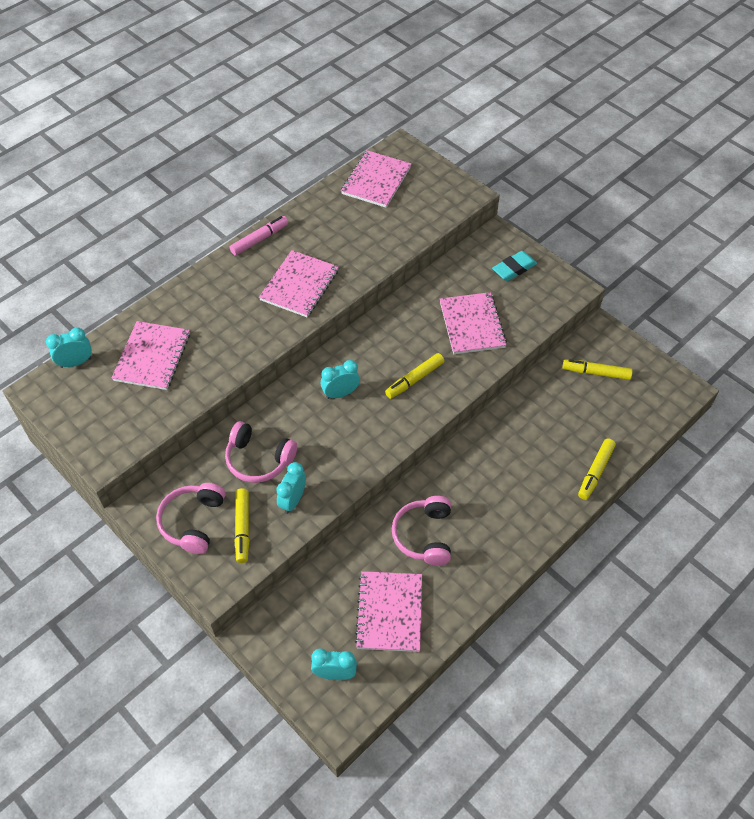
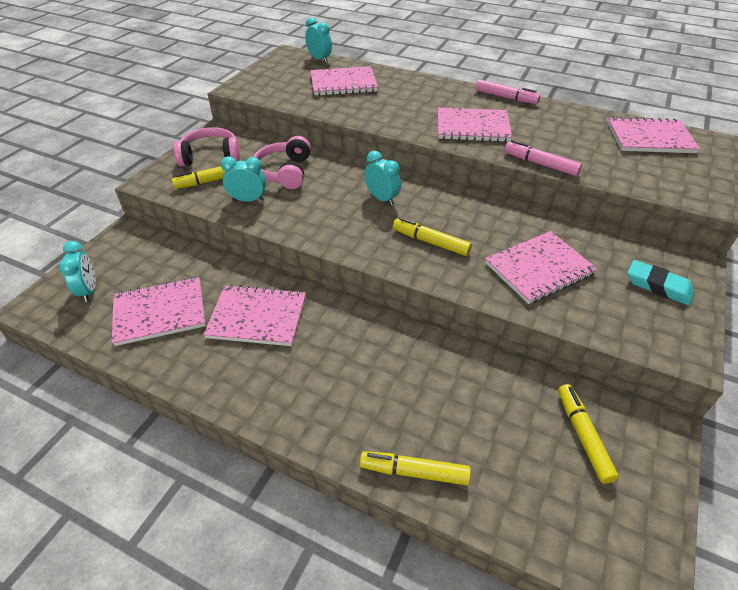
camera: 70 degrees right, 10 degrees down
(379, 266) = (540, 164): none -> pink marker
(424, 535) = (257, 317): pink headphones -> pink notebook

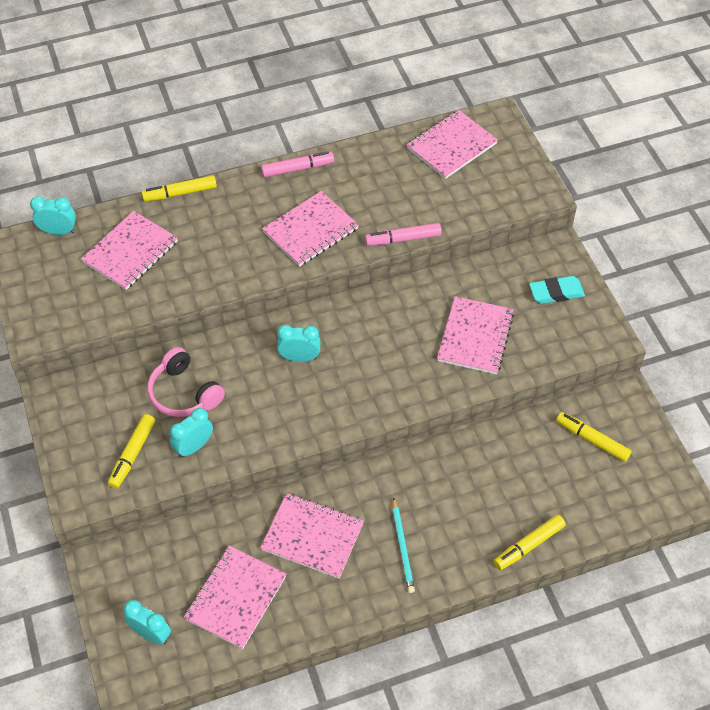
camera: 45 degrees left, 10 degrees up
(210, 156) = (91, 429): pink headphones -> none
(257, 317) = (312, 536): pink notebook -> pink notebook turned 60 degrees clockwise
(308, 377) = (402, 547): none -> turquoise pencil
(430, 242) = (382, 372): yellow marker -> yellow marker (180, 193)

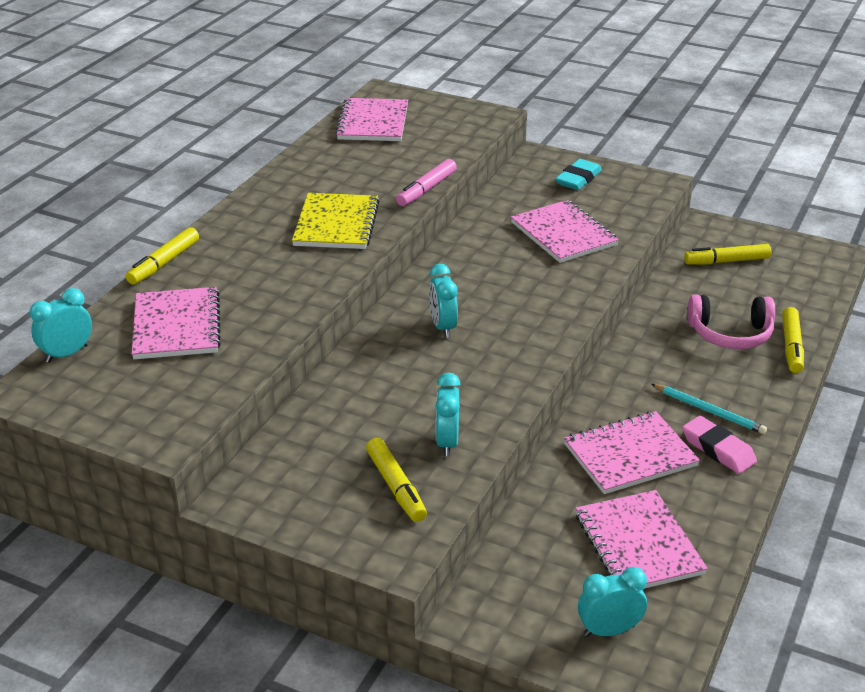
camera: 45 degrees left, 20 degrees down
(184, 393) = (374, 413): pink headphones -> pink headphones (730, 334)
(297, 168) = (258, 195): pink marker -> none
(299, 358) = (443, 327): turquoise clock -> turquoise clock turned 60 degrees counterclockwise
(310, 230) = (336, 224): pink notebook -> yellow notebook
(367, 578) = (718, 449): none -> pink eraser

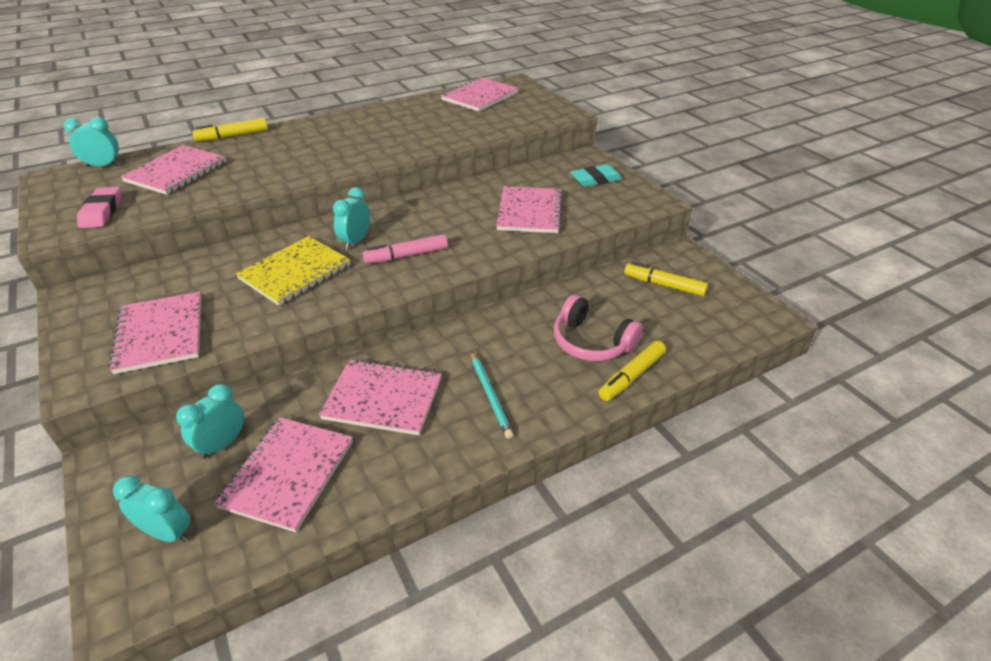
camera: 35 degrees right, 5 degrees up
(336, 224) = (359, 146): yellow notebook -> yellow notebook (295, 272)
(396, 487) = (160, 334): yellow marker -> pink notebook
(426, 189) = (447, 144): pink marker -> pink marker (406, 255)
(447, 442) = (236, 319): turquoise clock -> turquoise clock (222, 444)
(718, 449) = (454, 431): pink eraser -> pink eraser (102, 212)

